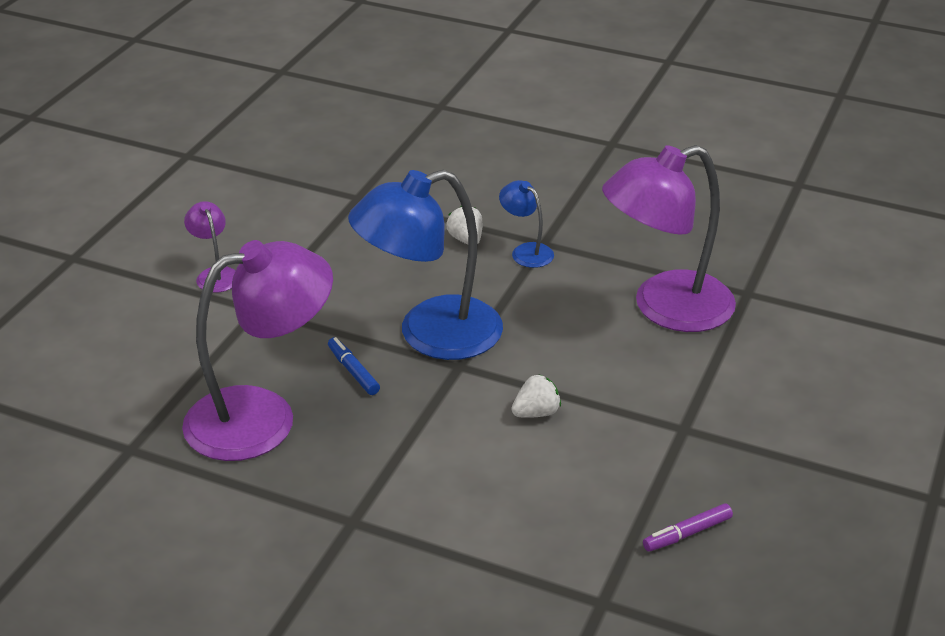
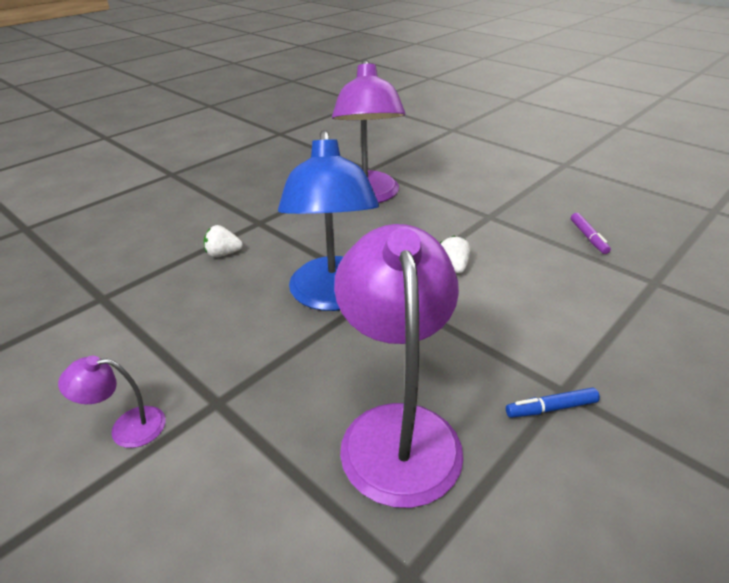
camera: 70 degrees left, 0 degrees up
(353, 371) = (357, 350): blue marker -> blue marker (551, 408)
(526, 251) = (262, 231): blue lamp -> none

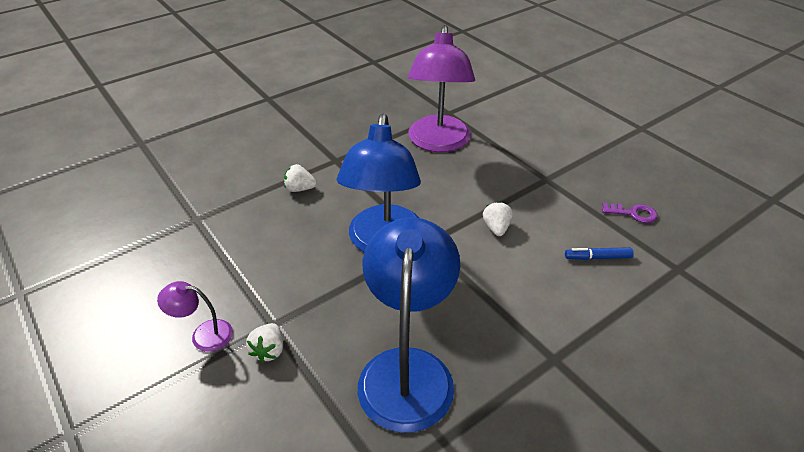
camera: 10 degrees right, 5 degrees up
(217, 434) = (269, 350): none -> white strawberry
(397, 429) = (407, 369): purple lamp -> blue lamp
(551, 408) = (538, 372): blue marker -> blue marker (597, 257)
(588, 237) = (633, 213): purple marker -> purple key

